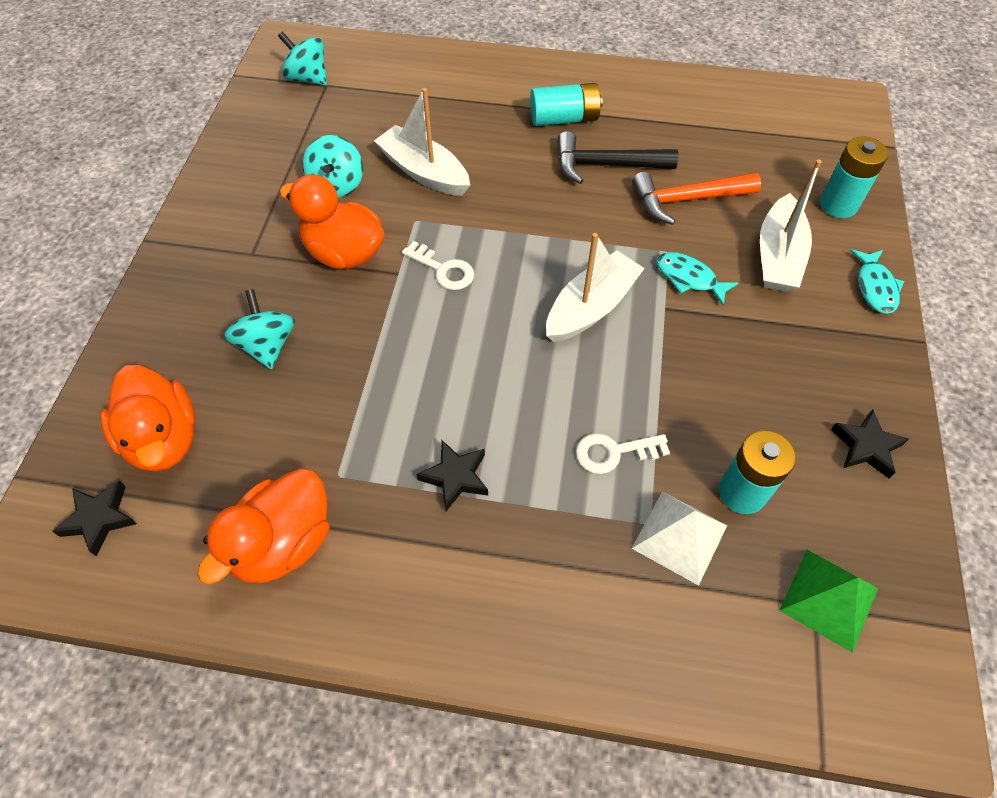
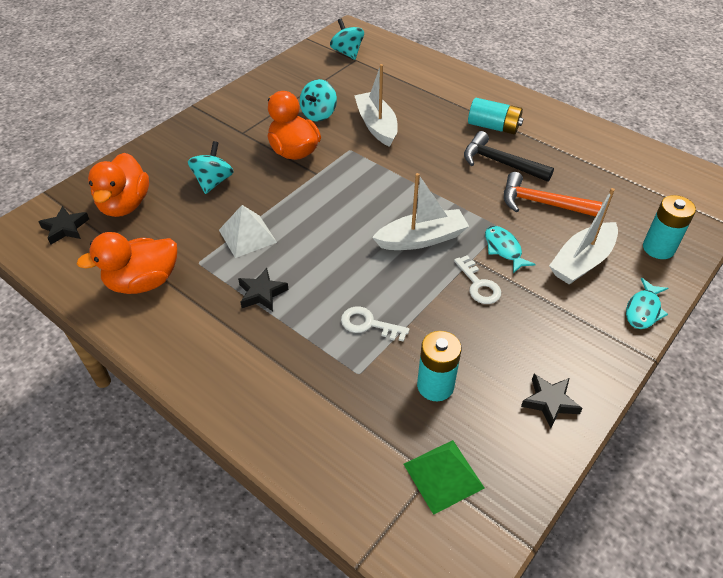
camera: 30 degrees right, 10 degrees down
(443, 270) = (345, 182): white key -> white key (478, 285)
(679, 537) = (371, 390): white pyramid -> white pyramid (247, 236)

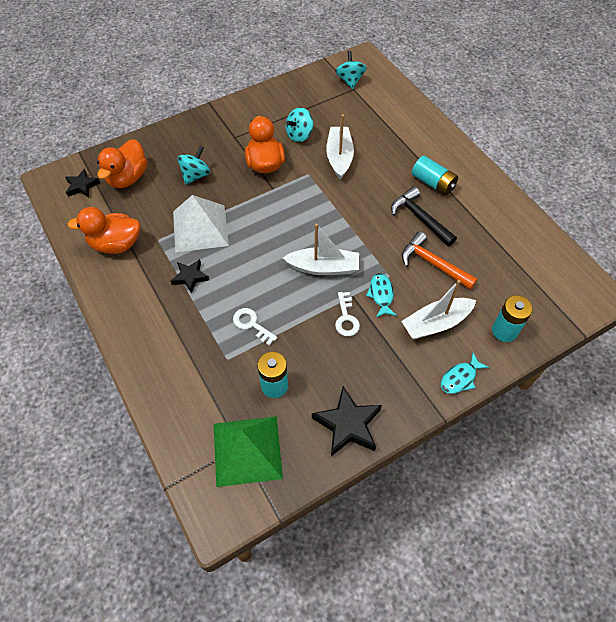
camera: 20 degrees right, 10 degrees up
(247, 236) = (200, 228): white pyramid -> white pyramid, size x1.55
(443, 476) = (247, 450): green pyramid -> green pyramid, size x1.55
(549, 402) = (347, 425): black star -> black star, size x1.64

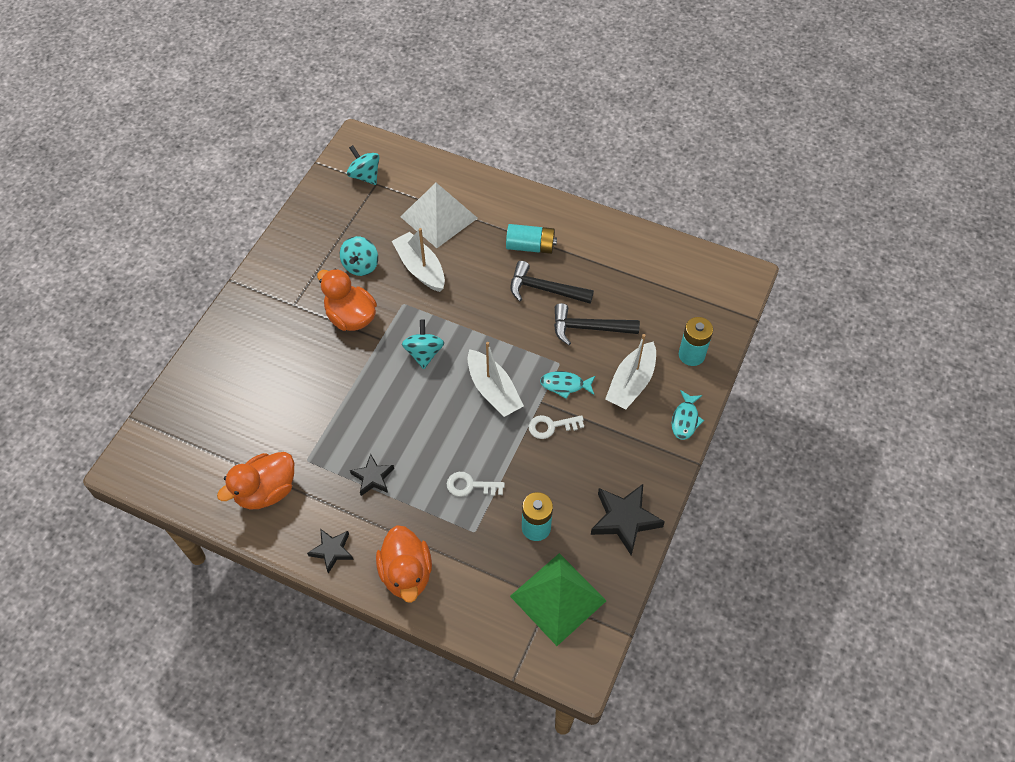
camera: 35 degrees left, 0 degrees up
(82, 186) = (170, 453): black star -> black star (332, 551)
(128, 178) = (214, 414): orange duck -> orange duck (406, 573)
(196, 175) = (287, 370): turquoise spinning top -> turquoise spinning top (424, 353)
(200, 228) = (340, 422): white pyramid -> white pyramid (438, 217)
(323, 267) = (493, 390): white boat -> white boat turned 90 degrees clockwise
(346, 318) = (551, 426): white key -> white key turned 120 degrees clockwise
(381, 294) = (565, 385): turquoise fish -> turquoise fish turned 45 degrees counterclockwise
(433, 264) = (589, 328): orange hammer -> black hammer

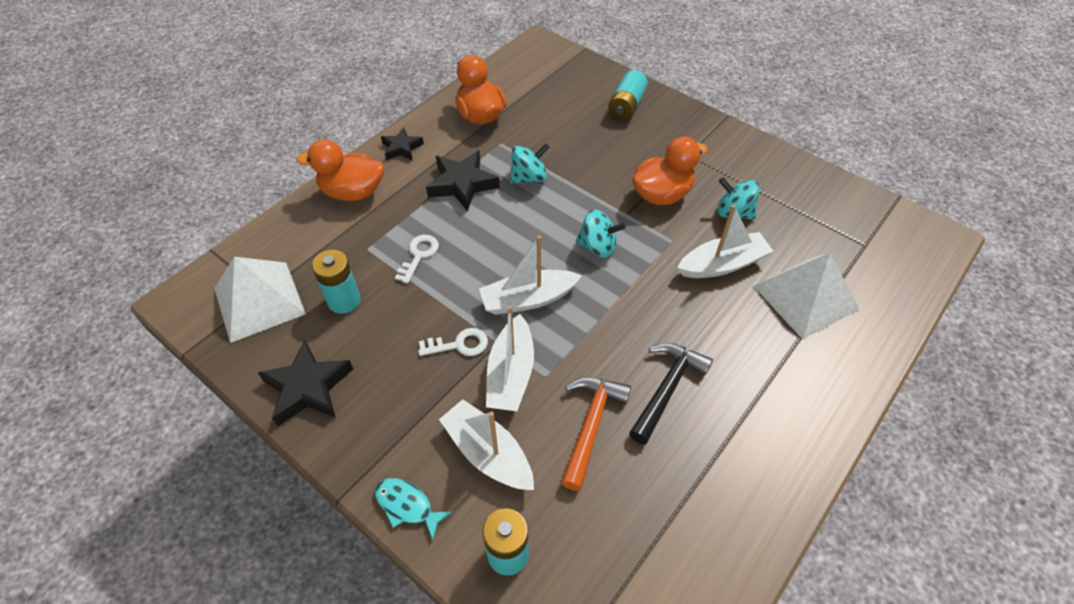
camera: 105 degrees right, 5 degrees down
(365, 176) = (879, 236): turquoise spinning top -> turquoise spinning top (529, 177)
(373, 477) = (462, 184): black star -> black star, size x1.64
(530, 246) = (745, 390): turquoise battery -> turquoise battery (626, 106)
(551, 426) = (459, 344): white key -> white key turned 75 degrees clockwise
(558, 598) = (259, 301): green pyramid -> white pyramid
(565, 385) = (511, 374): turquoise fish -> white boat
(589, 328) = (591, 426): black hammer -> orange hammer

